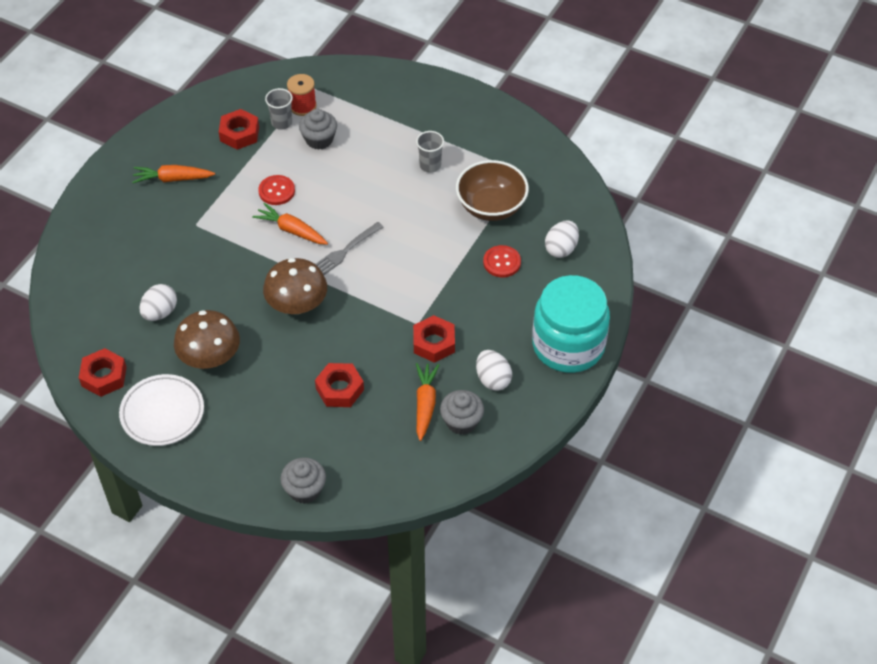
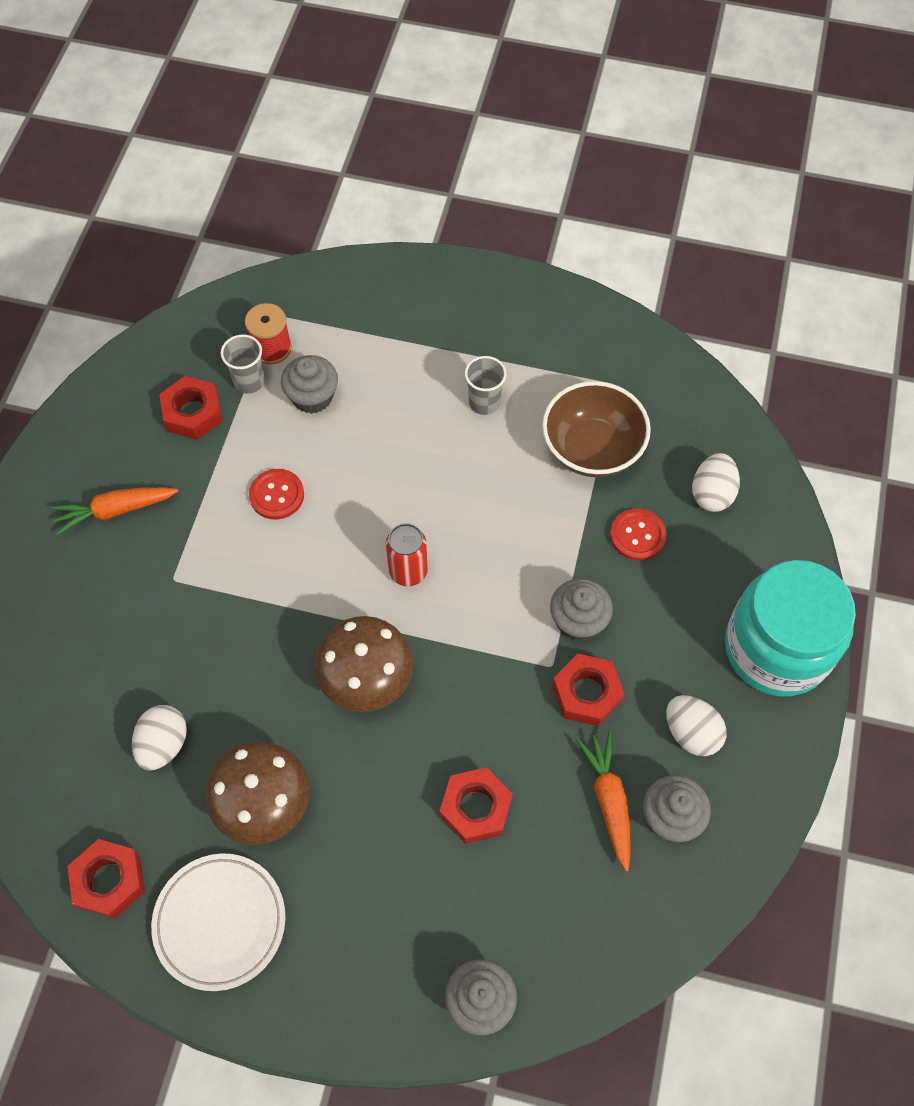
camera: 15 degrees left, 10 degrees up
(291, 230) = (319, 555): orange carrot -> none
(345, 251) = (408, 571): grey fork -> red can
(444, 301) = (578, 620): none -> grey cupcake

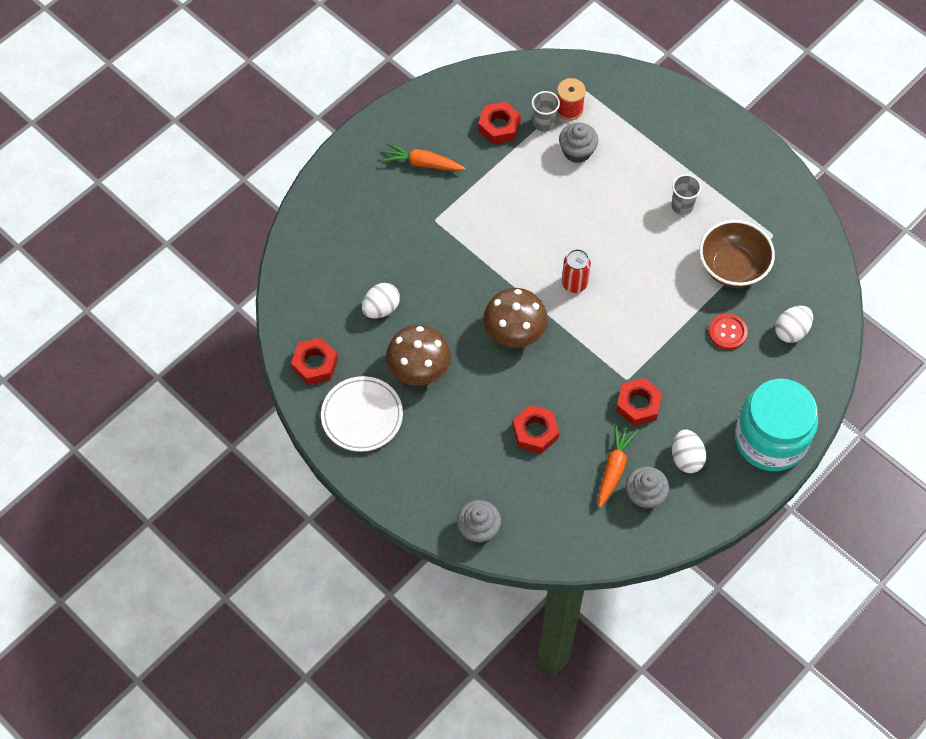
camera: 30 degrees right, 0 degrees up
(277, 495) = (522, 200): red button -> none
(578, 620) = (659, 362): grey cupcake -> none

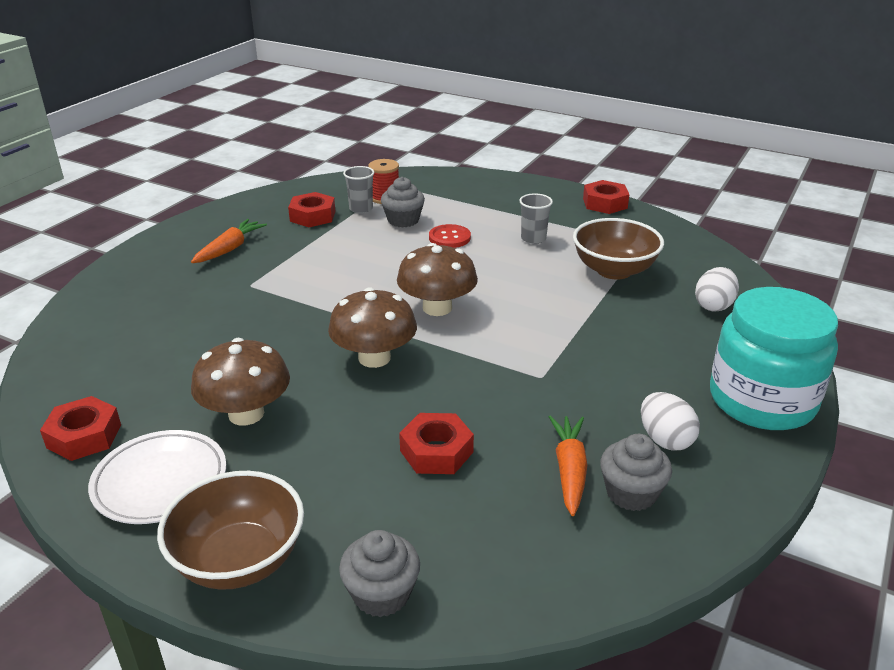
camera: 15 degrees left, 30 degrees down
(381, 308) = (185, 366): white egg -> none
(404, 487) = (239, 560): none -> brown bowl
(423, 163) = (229, 249): orange carrot -> orange carrot turned 120 degrees clockwise
(574, 283) = (437, 308): red can -> brown mushroom
(638, 405) = (569, 398): red nut -> red nut (605, 203)
(727, 332) = (641, 318): red button -> red button (449, 238)

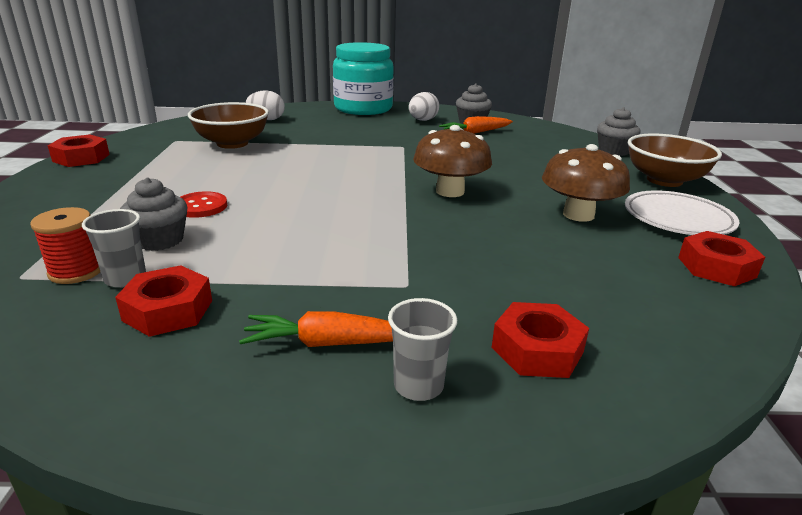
camera: 120 degrees left, 5 degrees down
(436, 451) = (511, 157): red nut -> red nut (537, 350)
(437, 308) = (351, 186): brown mushroom -> none
(533, 239) = (183, 173): grey cup -> grey cup (418, 385)

